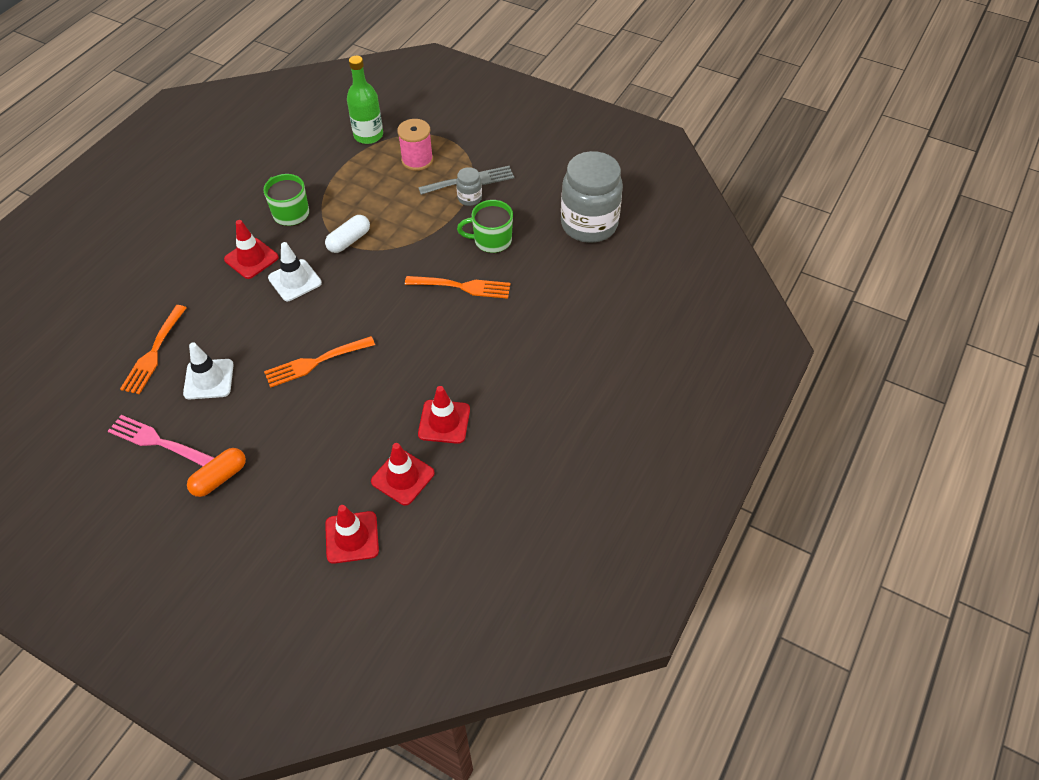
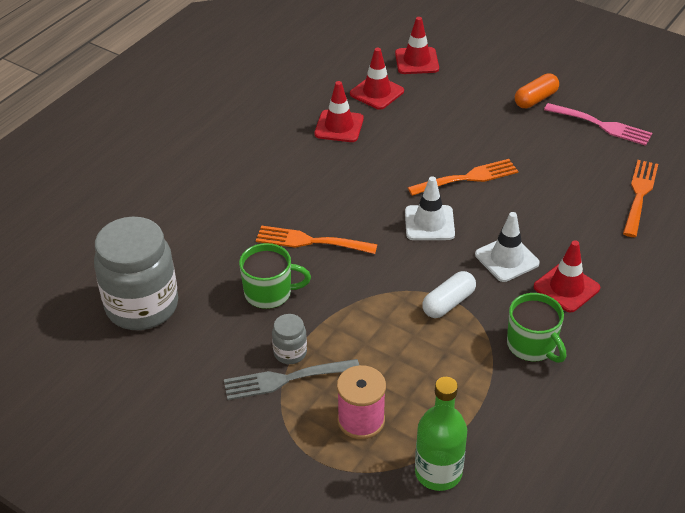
camera: 175 degrees left, 10 degrees down
(209, 379) = (572, 169): white traffic cone -> white traffic cone (429, 223)

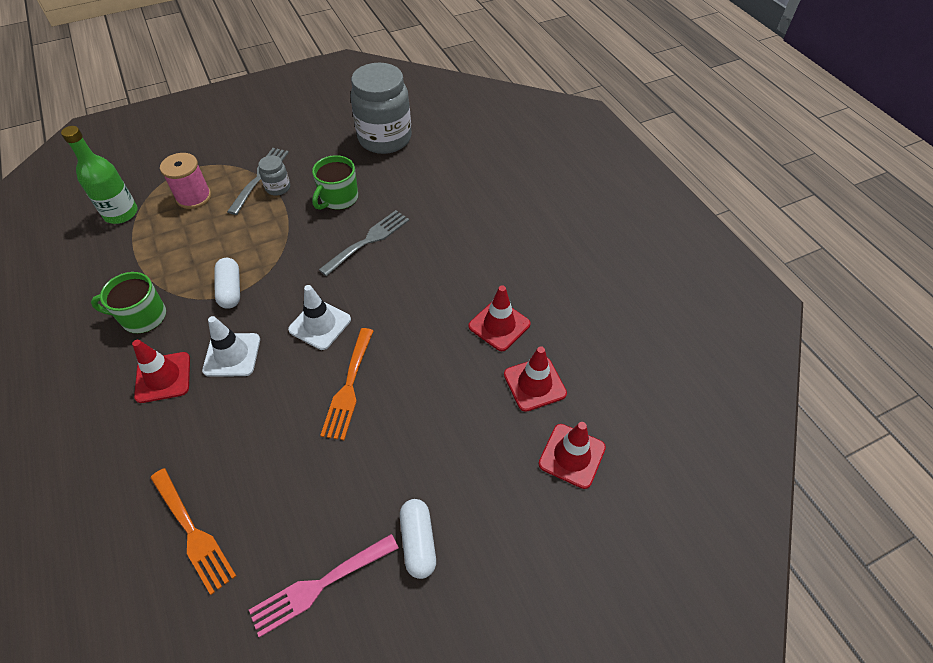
camera: 120 degrees right, 10 degrees up
(310, 241) = (368, 240): orange fork -> grey fork
(535, 99) = (418, 542): orange capsule -> white capsule

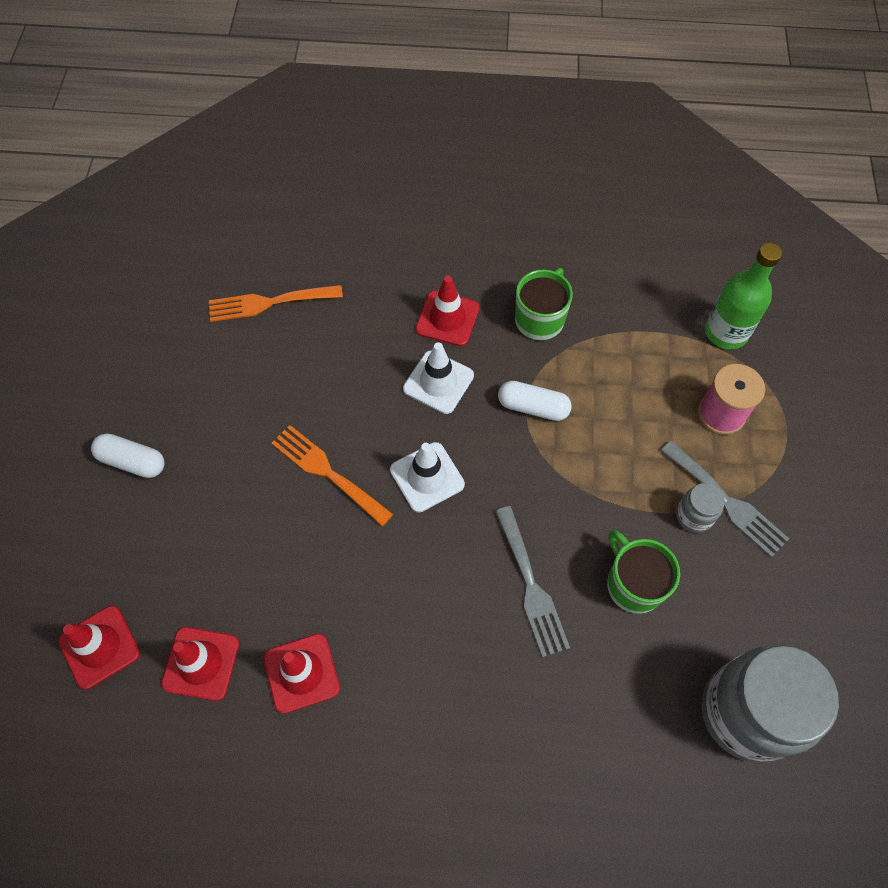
camera: 120 degrees right, 10 degrees up
(319, 585) = (157, 374): pink fork -> none

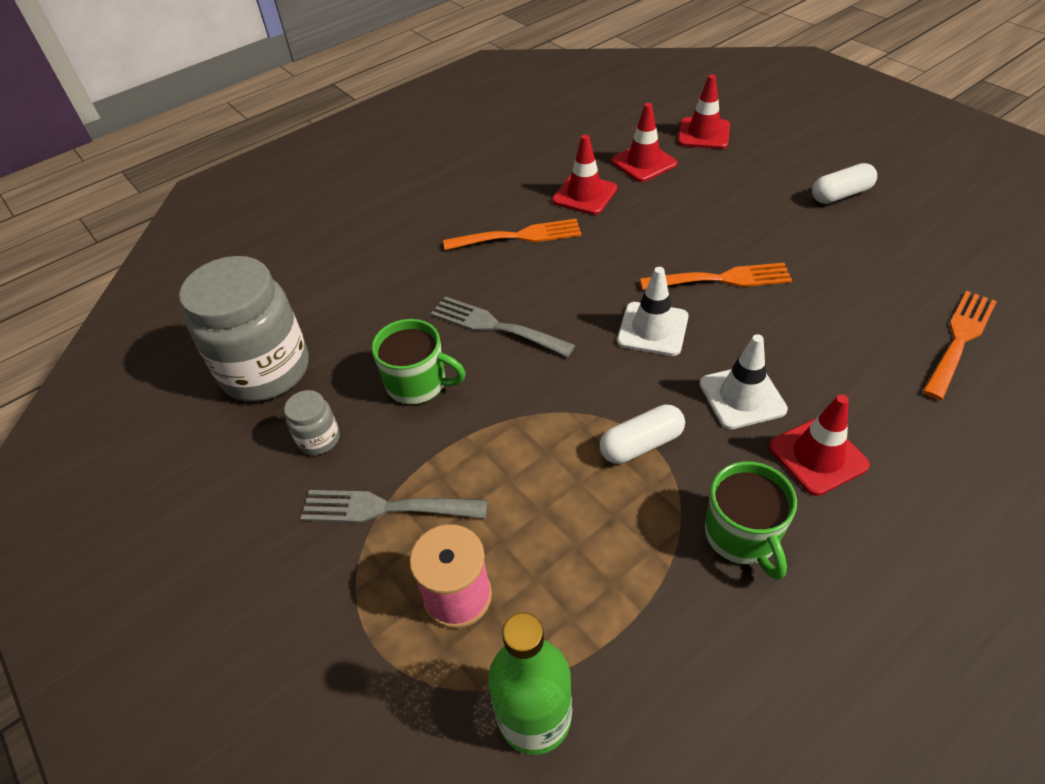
camera: 140 degrees right, 15 degrees down
(413, 675) = (519, 236): none -> orange fork
(694, 516) = (408, 471): grey jar -> grey jar (319, 439)

